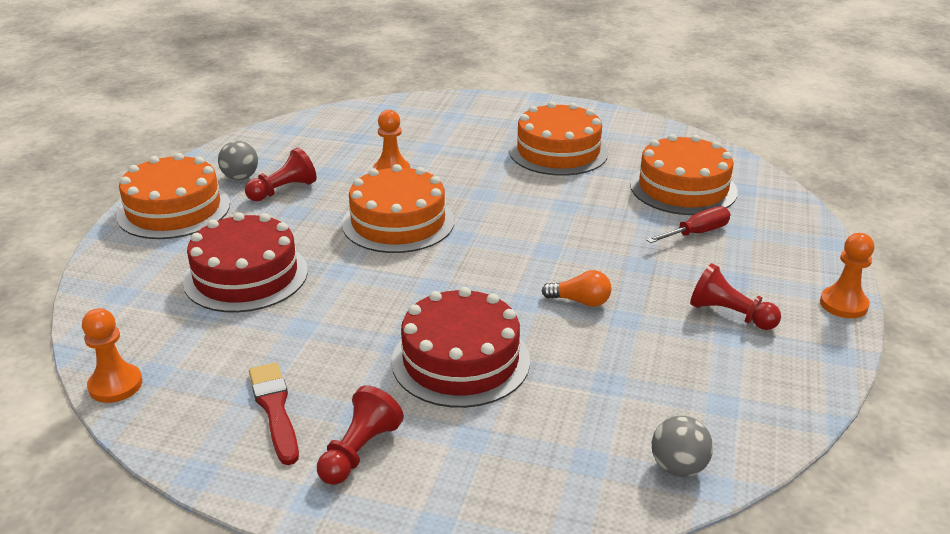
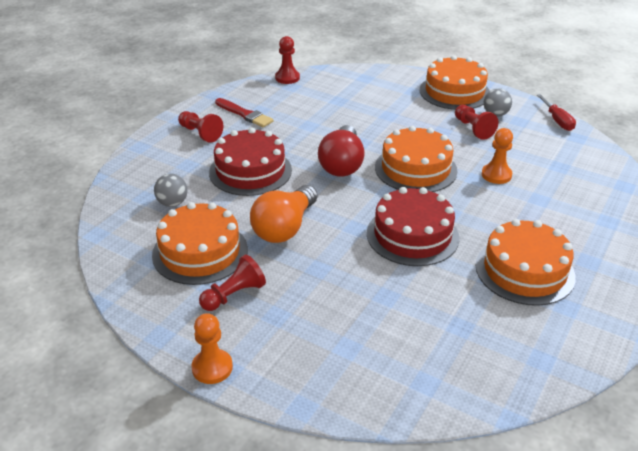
camera: 105 degrees right, 5 degrees up
(115, 385) = (287, 78): orange pawn -> red pawn
(246, 276) = (368, 112): red cake -> red cake (412, 235)
(275, 409) = (245, 114): red brush -> red brush turned 45 degrees clockwise
(408, 279) = (342, 164): none -> red light bulb
(580, 301) = (285, 228): orange light bulb -> orange light bulb, size x1.95
(678, 467) = (118, 226): grey ball -> grey ball (172, 203)
(683, 188) = (436, 335): orange cake -> orange cake (200, 252)
(697, 233) = (352, 316): red screwdriver -> red screwdriver (557, 121)

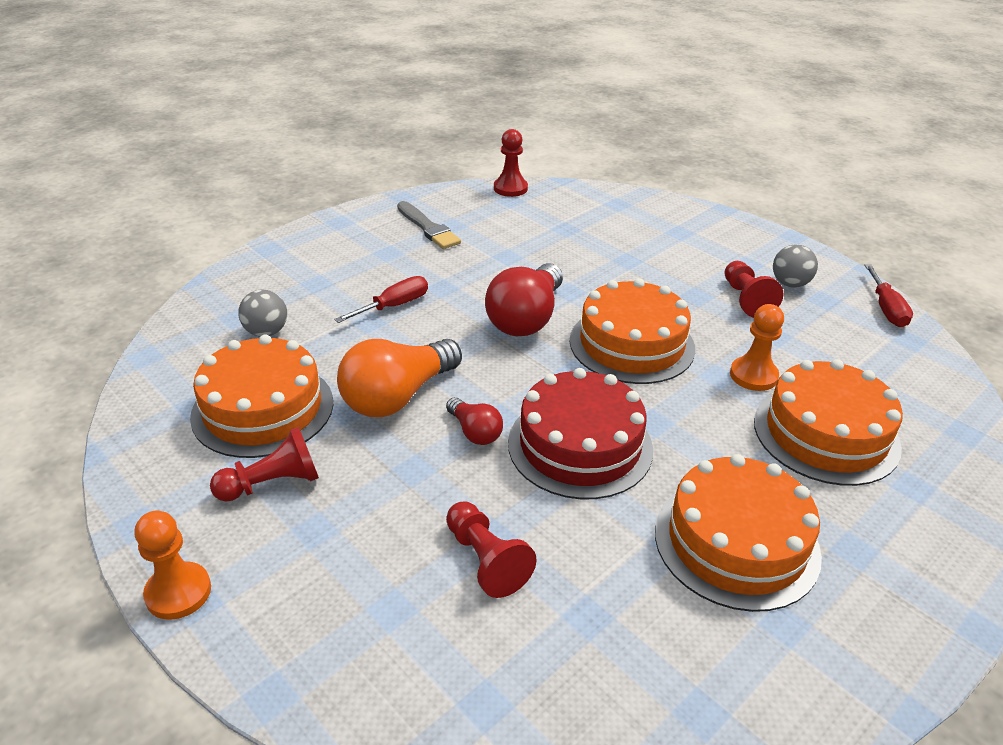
camera: 15 degrees right, 0 degrees up
(200, 133) = (356, 244): red pawn -> red pawn (486, 560)
(245, 114) = (428, 228): red brush -> grey brush
(250, 171) = (394, 306): red cake -> red screwdriver
(345, 239) = (475, 432): none -> red light bulb
(454, 92) = (740, 242): orange cake -> orange cake (826, 434)

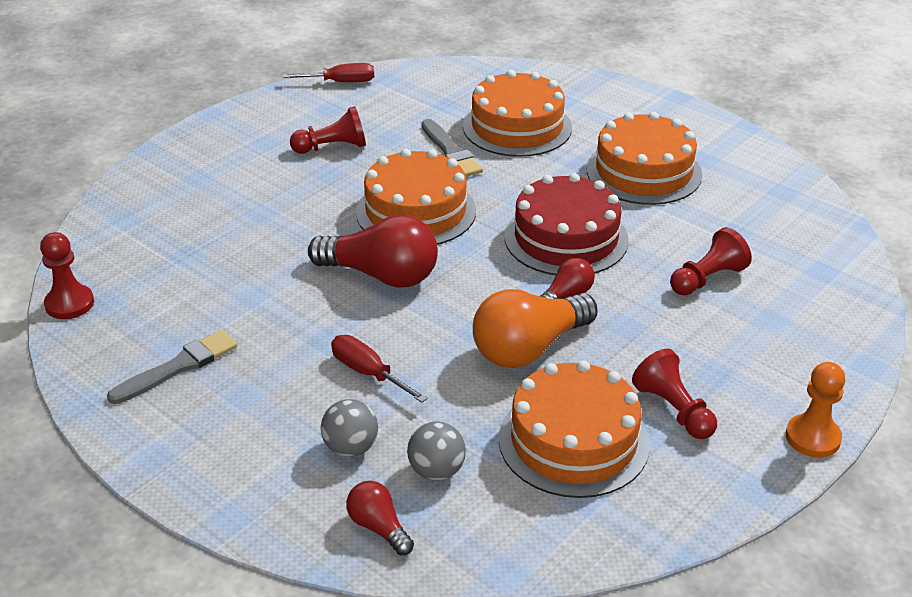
camera: 95 degrees left, 0 degrees up
(224, 303) = (379, 527): none -> red light bulb
(398, 396) = (529, 348): orange light bulb -> orange light bulb turned 105 degrees clockwise
(753, 375) = (451, 152): orange pawn -> grey brush
(790, 284) = (303, 123): grey ball -> grey ball (351, 448)

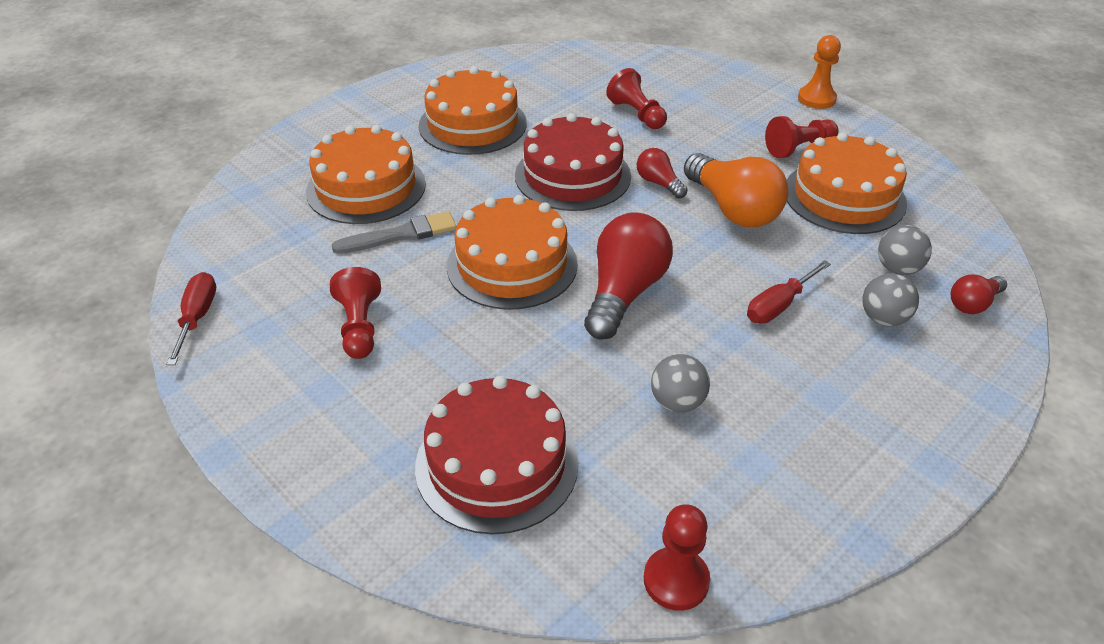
camera: 85 degrees left, 5 degrees up
(178, 367) = (789, 453): grey brush -> none
(187, 220) = (497, 464): none -> red cake
(241, 306) = (677, 402): none -> grey ball

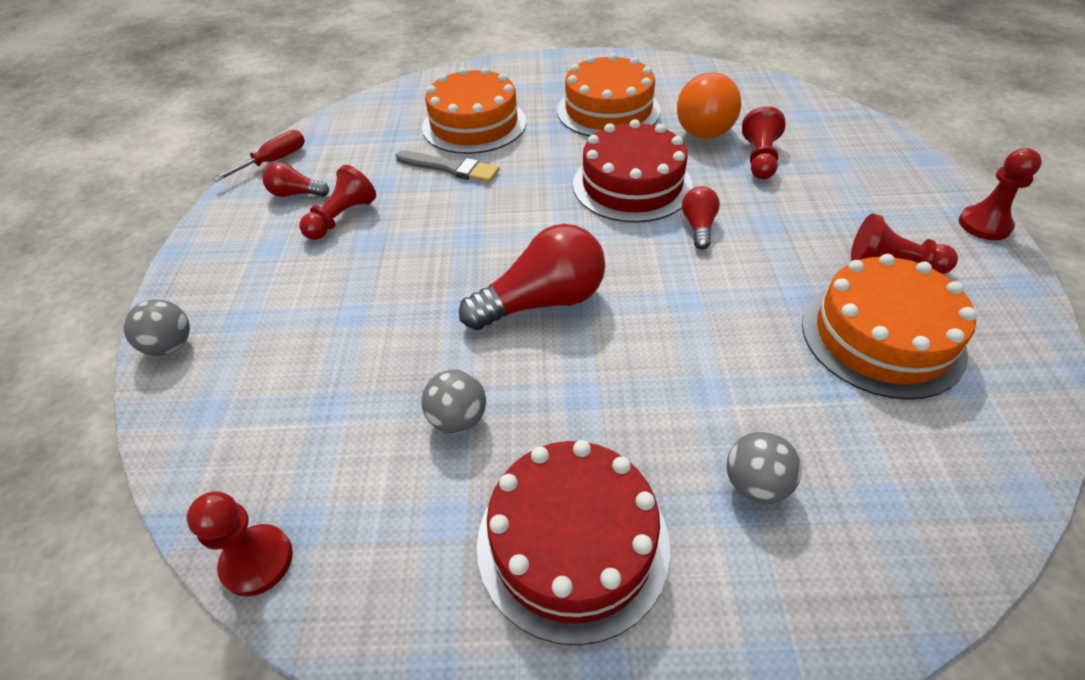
camera: 45 degrees right, 5 degrees up
(497, 464) = (282, 370): red cake -> red cake (572, 542)
(512, 265) = (491, 230): orange cake -> none
(733, 209) = (739, 285): orange light bulb -> orange light bulb (704, 124)
(778, 305) = (661, 398): red screwdriver -> none
(816, 99) = (984, 225): orange pawn -> red pawn
(897, 269) = (845, 446): grey ball -> grey ball (171, 346)
(973, 304) = (894, 545): red light bulb -> red light bulb (296, 194)

